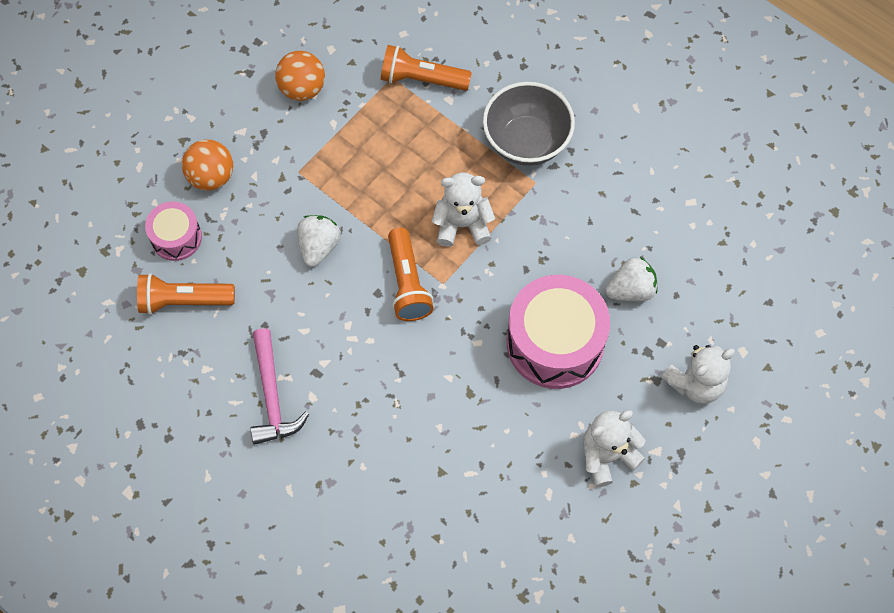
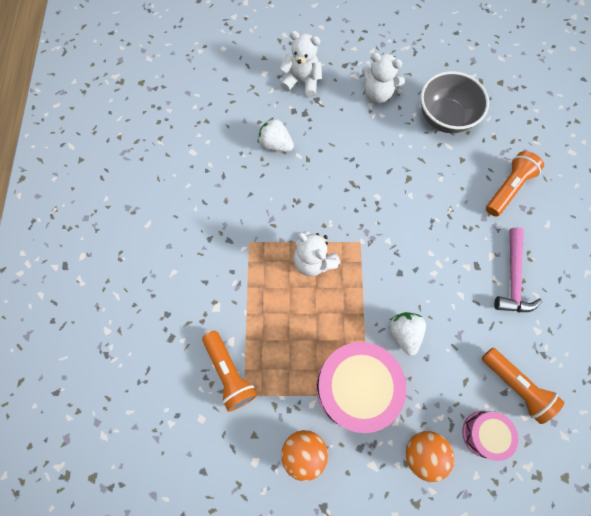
camera: 130 degrees left, 5 degrees up
(272, 396) = (513, 278): pink hammer -> pink hammer turned 150 degrees clockwise
(319, 246) = (404, 333): white strawberry -> white strawberry turned 105 degrees clockwise
(407, 283) = (378, 261): orange flashlight -> orange flashlight (508, 188)
(526, 142) = (224, 268): grey bowl -> grey bowl (445, 118)
(555, 342) = (341, 158): pink drum -> pink drum (355, 387)

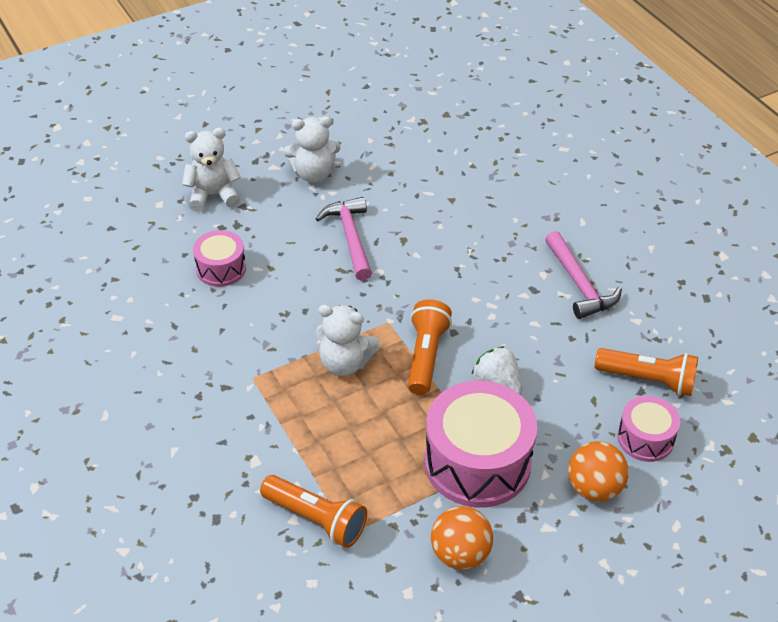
camera: 30 degrees left, 25 degrees down
(275, 144) = (221, 268): white strawberry -> pink drum
(373, 159) = (350, 238): none -> pink hammer
(445, 118) = (406, 168): grey bowl -> none
(508, 188) = (519, 206): orange flashlight -> orange flashlight (426, 356)

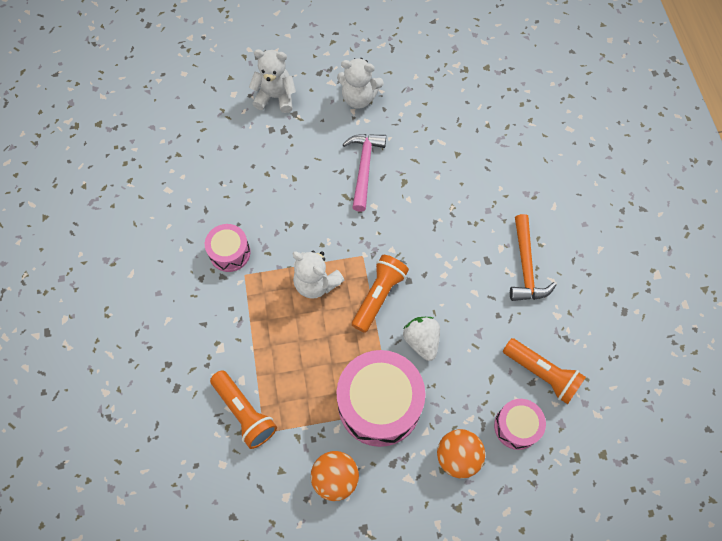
camera: 20 degrees right, 20 degrees up
(221, 268) = (257, 168): pink drum -> pink drum (230, 253)
(579, 284) = (525, 266): pink hammer -> orange hammer

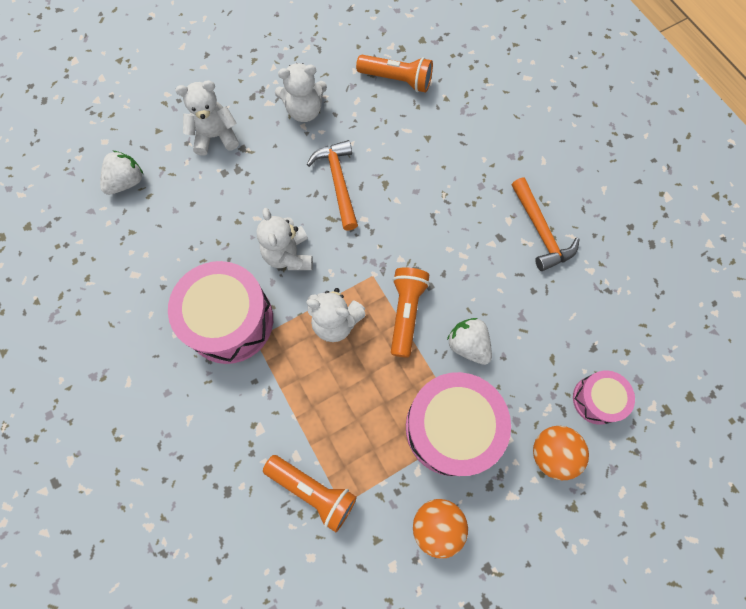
camera: 20 degrees left, 5 degrees up
(189, 112) = (127, 182): none -> white strawberry
(230, 253) = (230, 321): pink drum -> pink drum, size x1.87
(298, 215) = (289, 255): none -> white teddy bear
(364, 168) = (338, 182): pink hammer -> orange hammer
(542, 374) = (600, 336): orange flashlight -> orange flashlight (397, 80)

